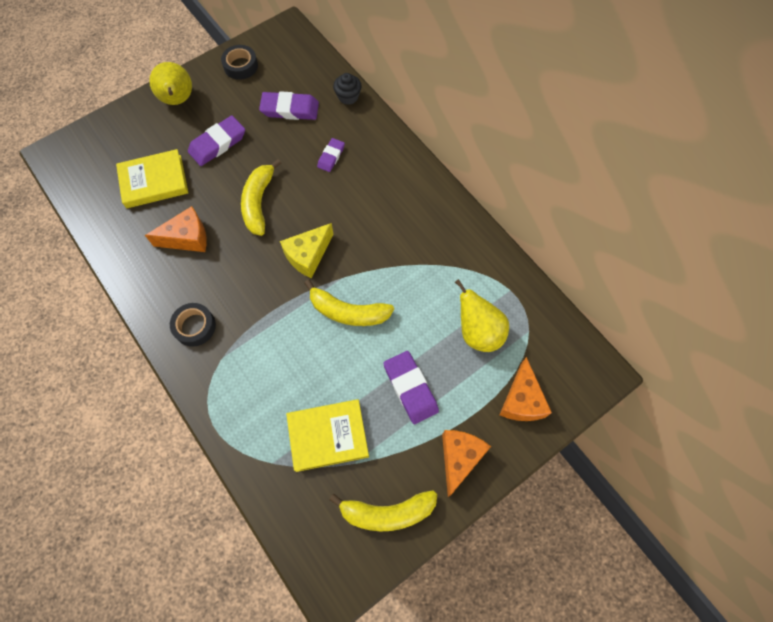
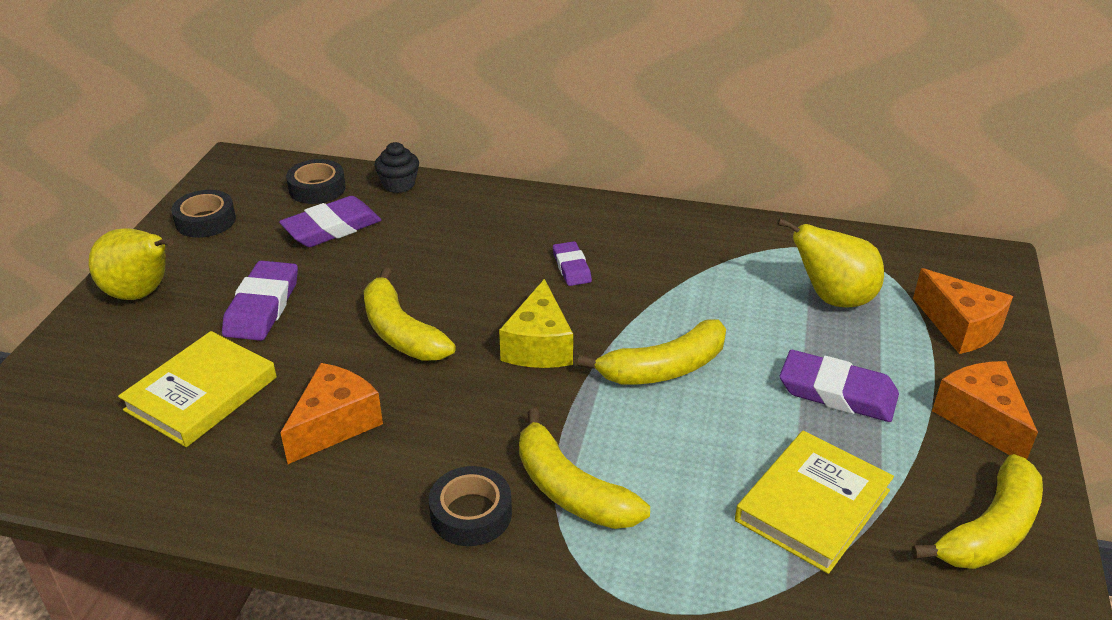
camera: 40 degrees left, 30 degrees down
(242, 346) = (570, 490): none -> yellow banana
(308, 74) = (317, 188): none -> black tape
(331, 156) = (446, 243): purple eraser -> purple eraser (571, 267)

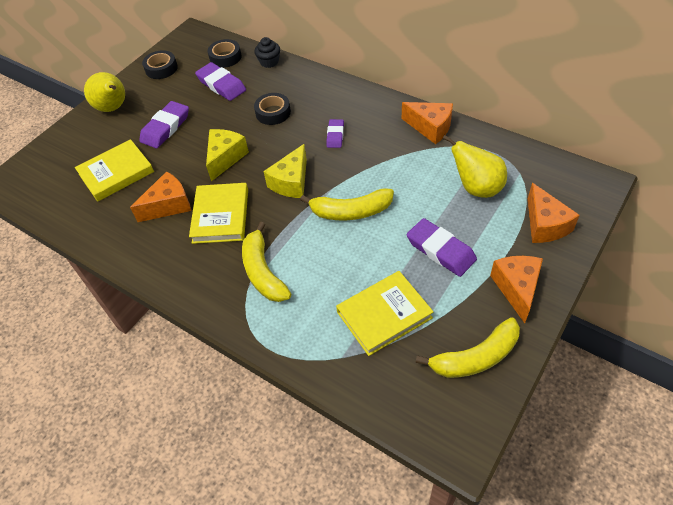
camera: 25 degrees right, 15 degrees up
(332, 228) = (221, 85): purple eraser -> purple eraser turned 60 degrees clockwise
(401, 332) = (225, 158): yellow banana -> yellow cheese
(443, 420) = (221, 216): none -> yellow book
(471, 513) = (208, 272): black tape -> black tape (273, 113)
(713, 232) = (430, 128): none -> orange cheese

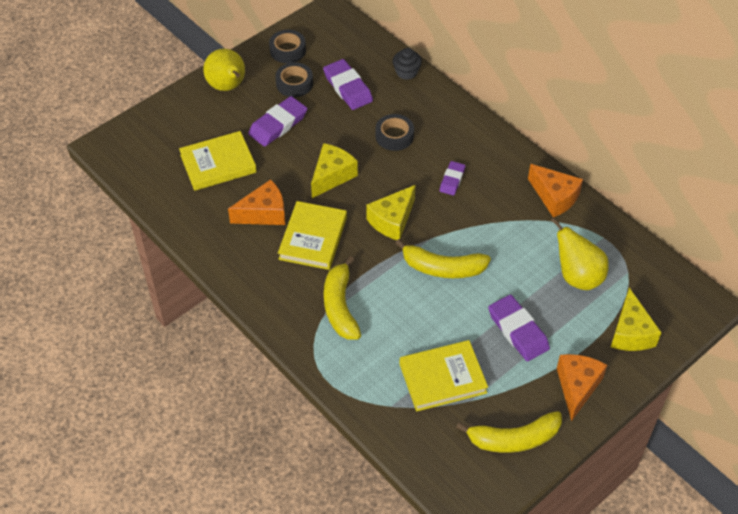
camera: 10 degrees right, 0 degrees up
(225, 57) = (360, 54): black tape -> black tape (294, 83)
(545, 225) = (630, 333): orange cheese -> yellow cheese

